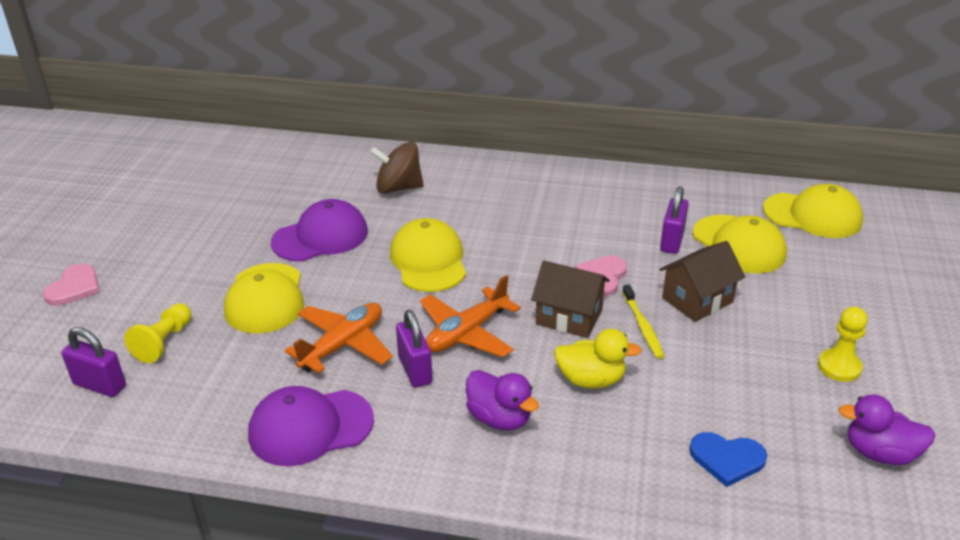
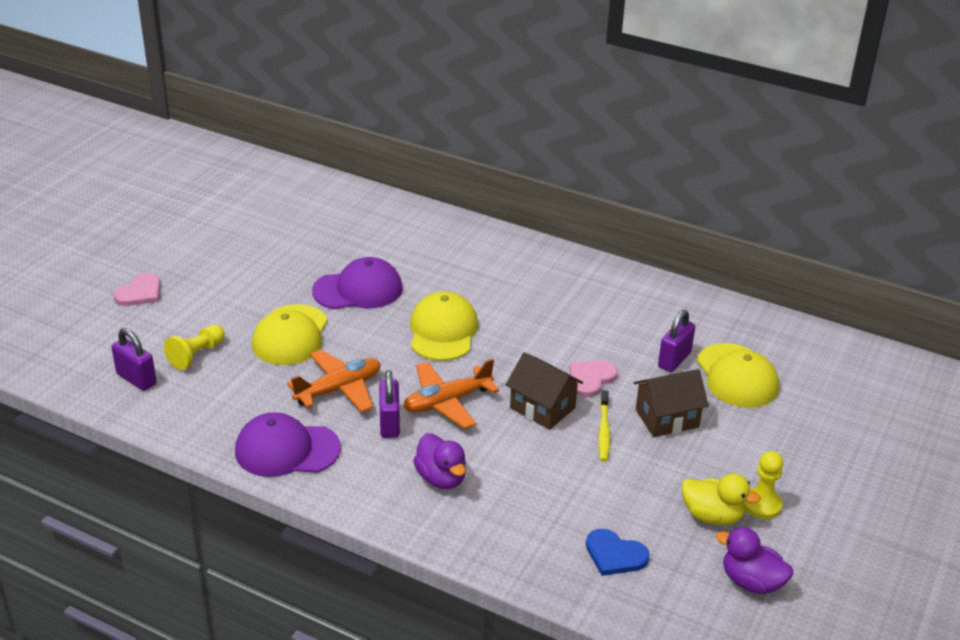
camera: 15 degrees right, 0 degrees up
(398, 188) = (446, 257): brown spinning top -> none
(591, 380) = (534, 465): yellow duck -> yellow duck (712, 516)
(812, 215) = (827, 363): yellow cap -> none

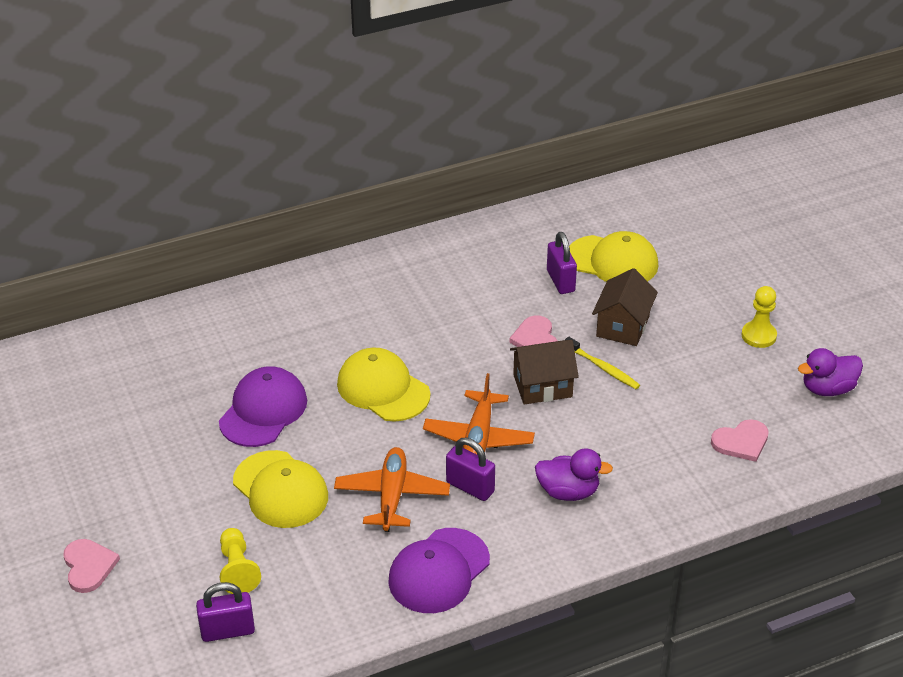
camera: 50 degrees left, 5 degrees up
(615, 555) = (741, 442): blue heart -> pink heart
(712, 516) = (747, 367): yellow duck -> none

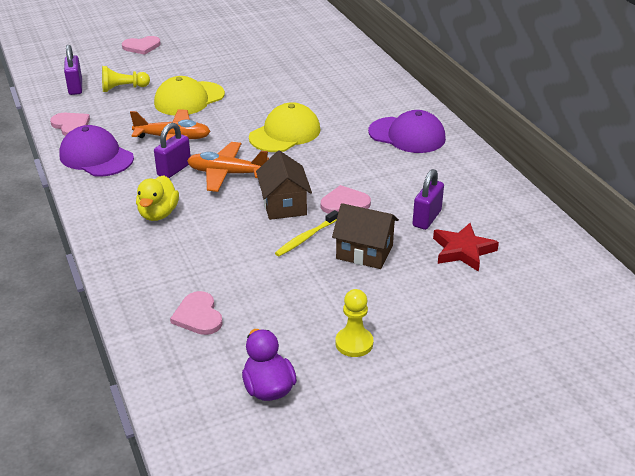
camera: 90 degrees right, 5 degrees down
(263, 411) = (266, 90): purple cap -> purple cap (407, 135)
(350, 614) = (71, 125): none -> pink heart
(560, 281) = (426, 218): purple padlock -> purple padlock turned 45 degrees counterclockwise
(568, 492) = (158, 214): purple duck -> yellow duck
(612, 261) = (463, 250): yellow cap -> red star

